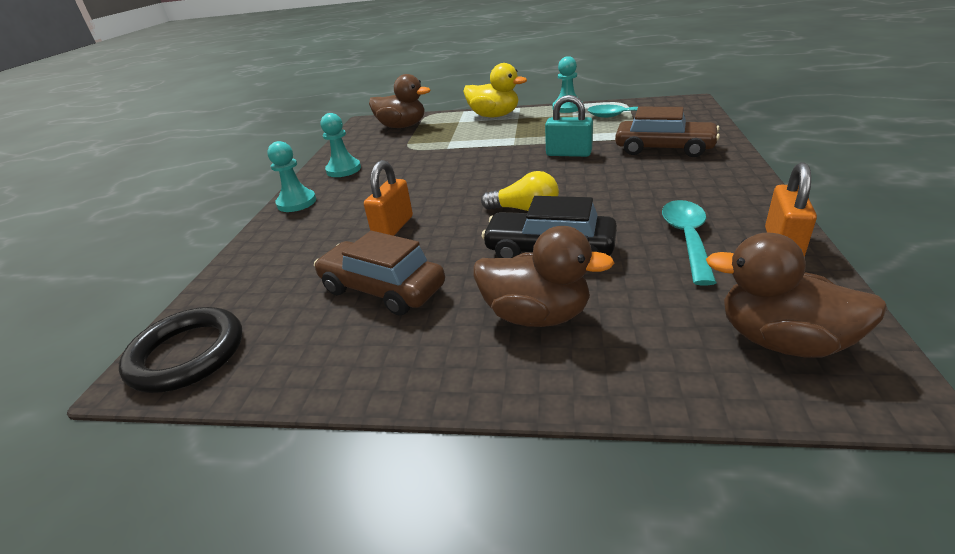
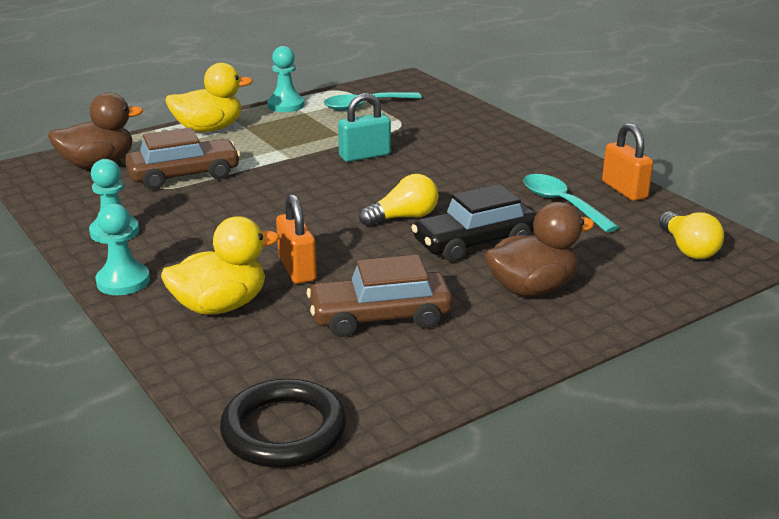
camera: 45 degrees left, 5 degrees down
(312, 238) = (220, 306): none -> yellow duck
(664, 149) = (447, 133): brown car -> brown car (184, 175)
(781, 340) = (688, 249): brown duck -> yellow light bulb

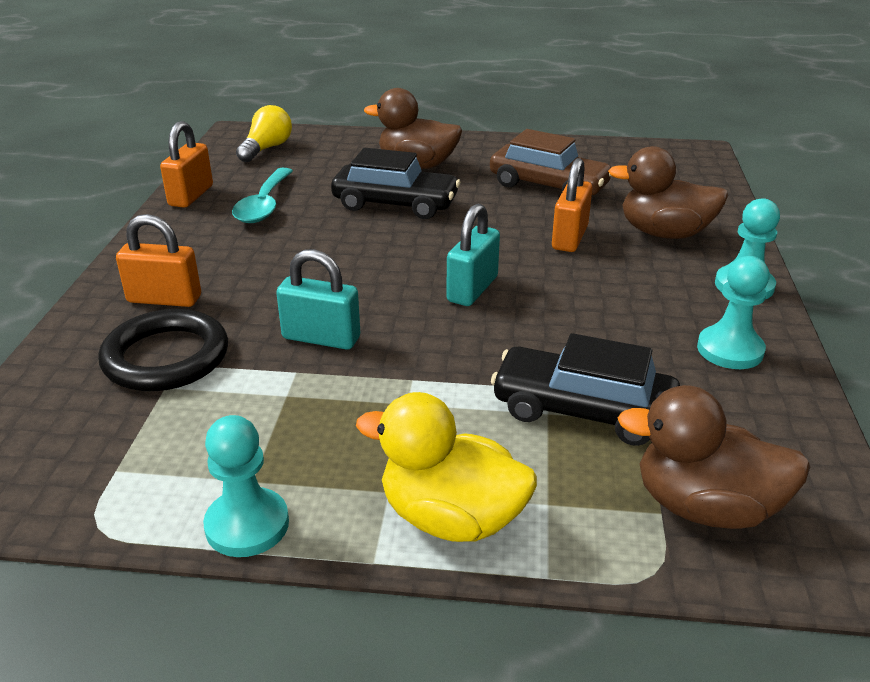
camera: 140 degrees left, 5 degrees up
(184, 175) = (582, 411): brown car -> black car
(220, 306) = (664, 233): yellow duck -> brown duck
(284, 430) = (679, 158): black ring -> black ring (166, 357)
(319, 207) = (472, 289): none -> turquoise padlock
(365, 106) = (147, 446): turquoise spoon -> none
(403, 217) = (412, 246): yellow light bulb -> none
(481, 141) = (164, 299): none -> orange padlock

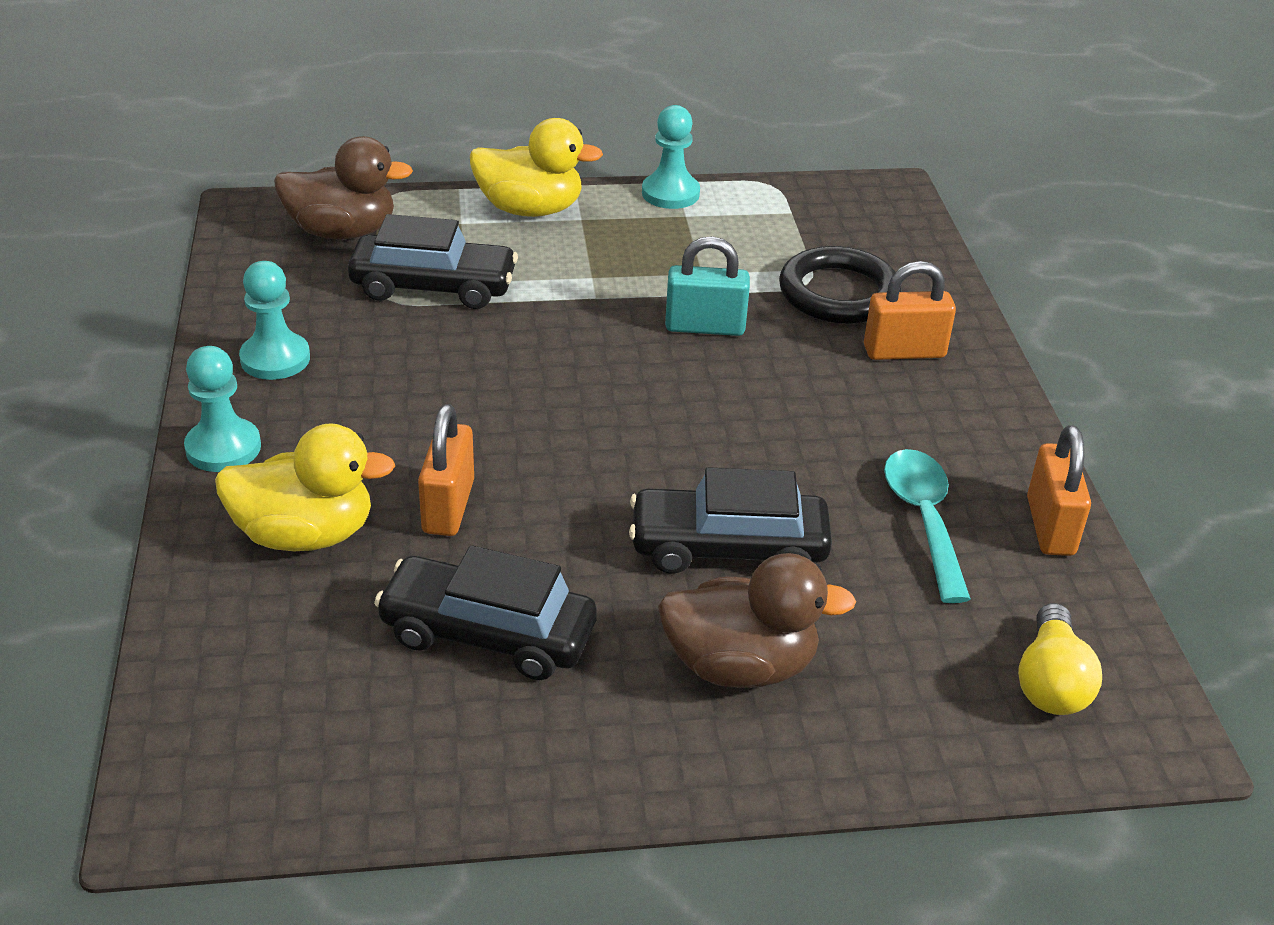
camera: 165 degrees right, 5 degrees up
(472, 289) = (565, 403): turquoise padlock -> none
(548, 186) = (487, 634): brown car -> black car
(664, 233) = (305, 534): brown duck -> yellow duck

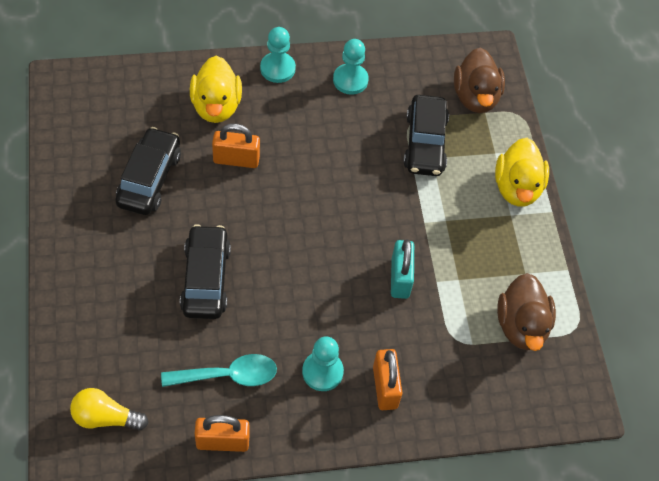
camera: 85 degrees right, 20 degrees up
(670, 193) = (551, 265): turquoise pawn -> turquoise pawn (322, 372)
(740, 666) = (124, 279): brown duck -> brown duck (521, 326)
(838, 293) = (446, 356): black ring -> none

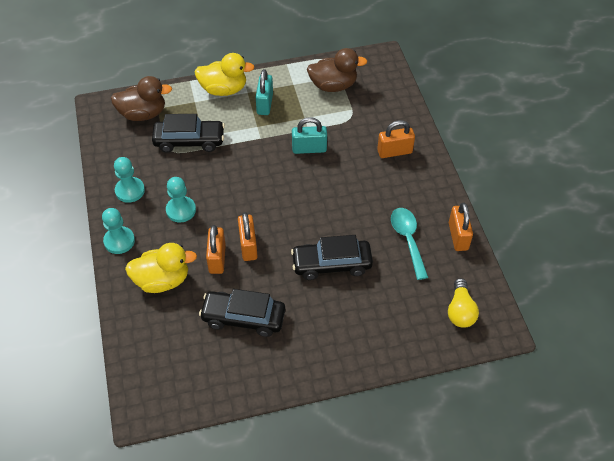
camera: 90 degrees left, 5 degrees down
(249, 192) = (248, 246): none -> orange padlock
(322, 372) = (391, 186): turquoise pawn -> turquoise pawn (181, 210)
(487, 234) = (265, 104): none -> turquoise padlock

